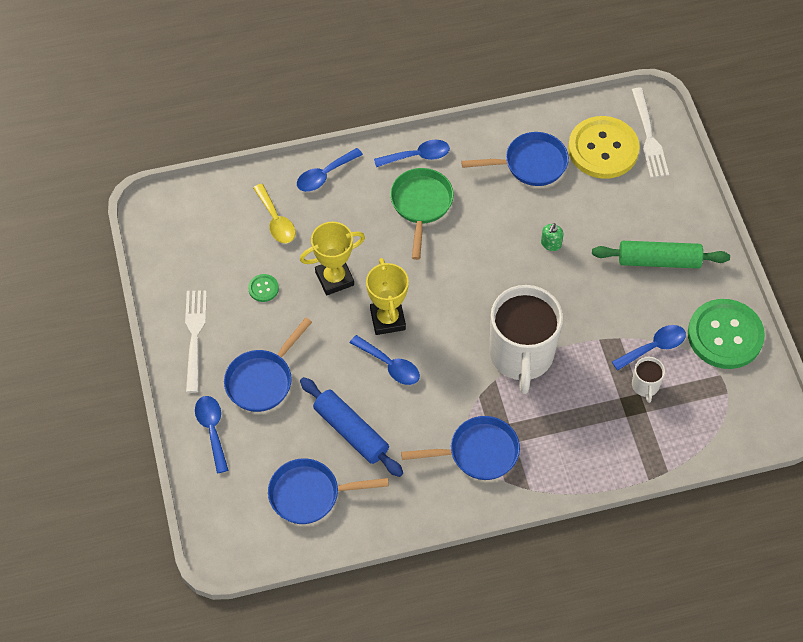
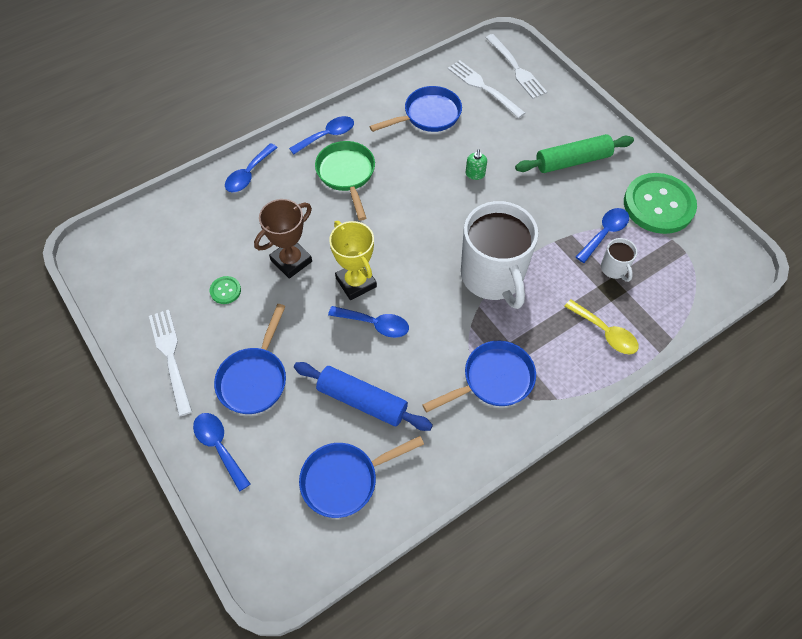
camera: 20 degrees left, 0 degrees up
(276, 221) = (216, 226): yellow spoon -> yellow spoon (605, 332)
(334, 278) = (291, 261): yellow trophy -> brown trophy
(603, 149) = (483, 88): yellow button -> white fork

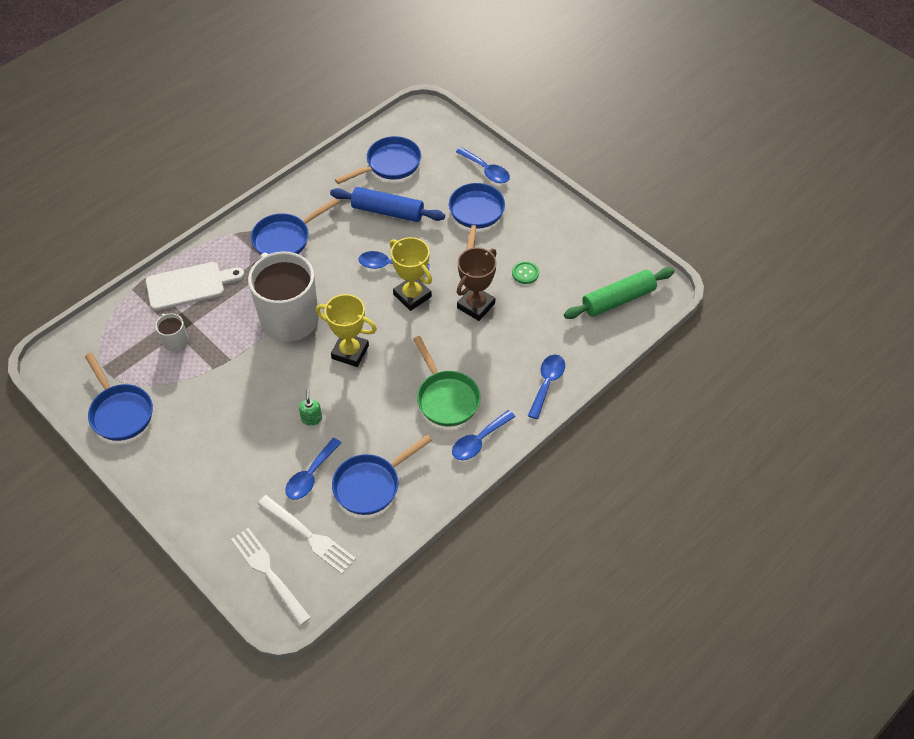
camera: 170 degrees right, 5 degrees down
(171, 357) = (548, 219): white fork -> none
(431, 231) = (350, 352): none -> yellow trophy
(572, 161) = (206, 450): green rolling pin -> green rolling pin (618, 299)
(604, 233) = (180, 374): blue spoon -> blue spoon (310, 475)
(605, 332) = (189, 286): yellow spoon -> white cutting board
(658, 205) = (120, 412): green button -> blue pan

